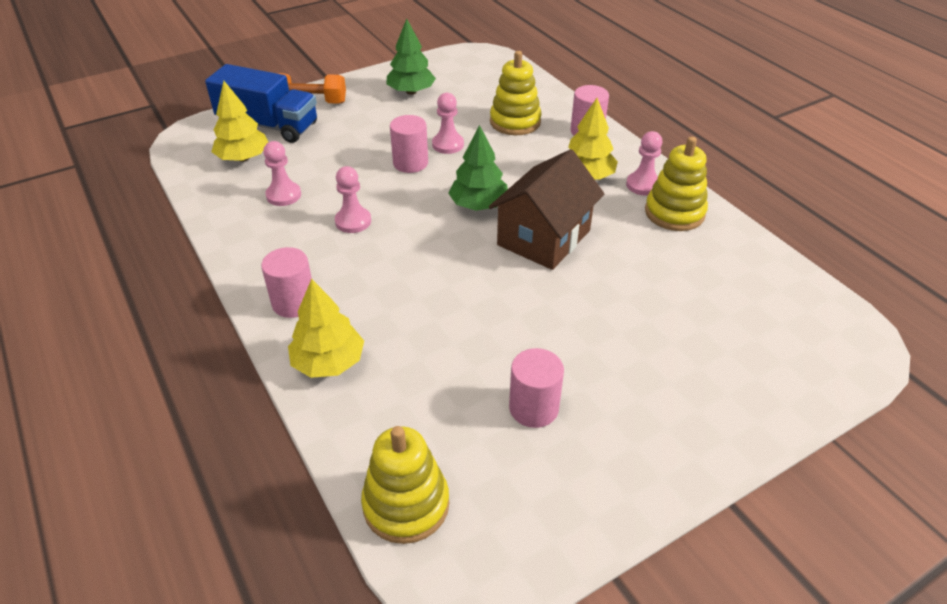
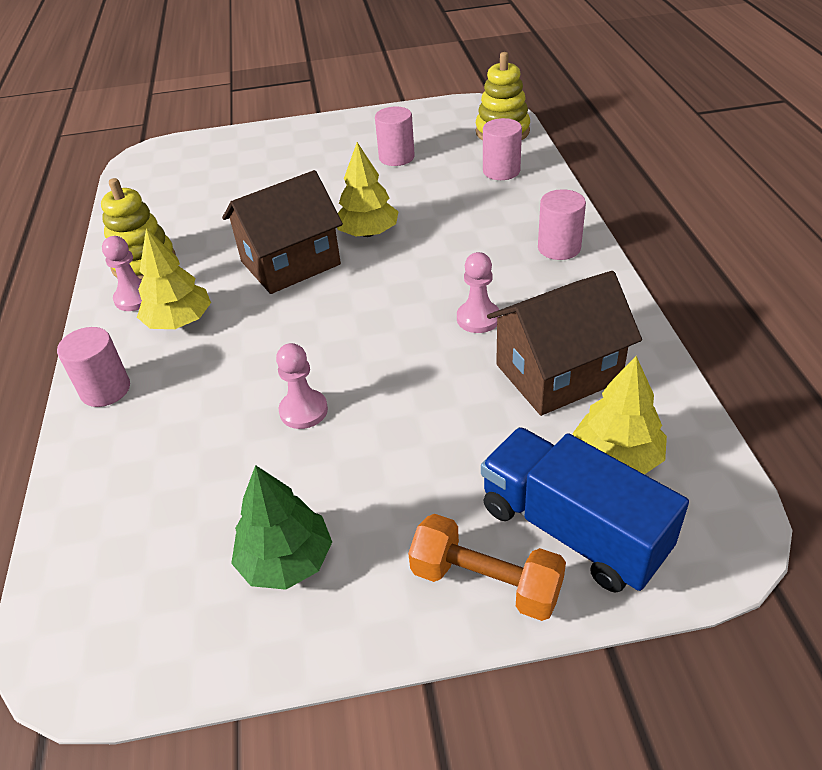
camera: 155 degrees left, 0 degrees up
(283, 195) = (558, 373): pink pawn -> brown house
(329, 362) = (535, 201): yellow tree -> yellow tree (368, 233)
(410, 163) = (372, 389): pink cylinder -> pink cylinder (501, 171)
(479, 205) = (327, 310): green tree -> none
(515, 122) = (179, 433): yellow stacking toy -> none

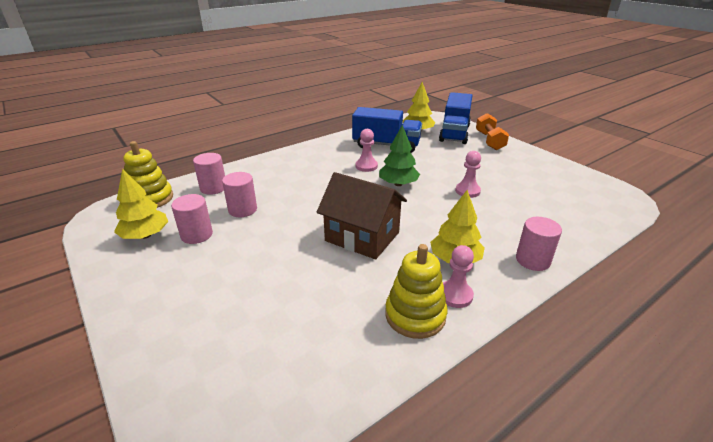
camera: 120 degrees left, 10 degrees down
(286, 561) = (532, 172): green tree -> green tree (398, 184)
(368, 233) = (310, 217): yellow tree -> yellow tree (145, 235)
(558, 373) = (386, 145): brown house -> blue truck
(559, 248) = (295, 158): pink cylinder -> pink cylinder (242, 210)

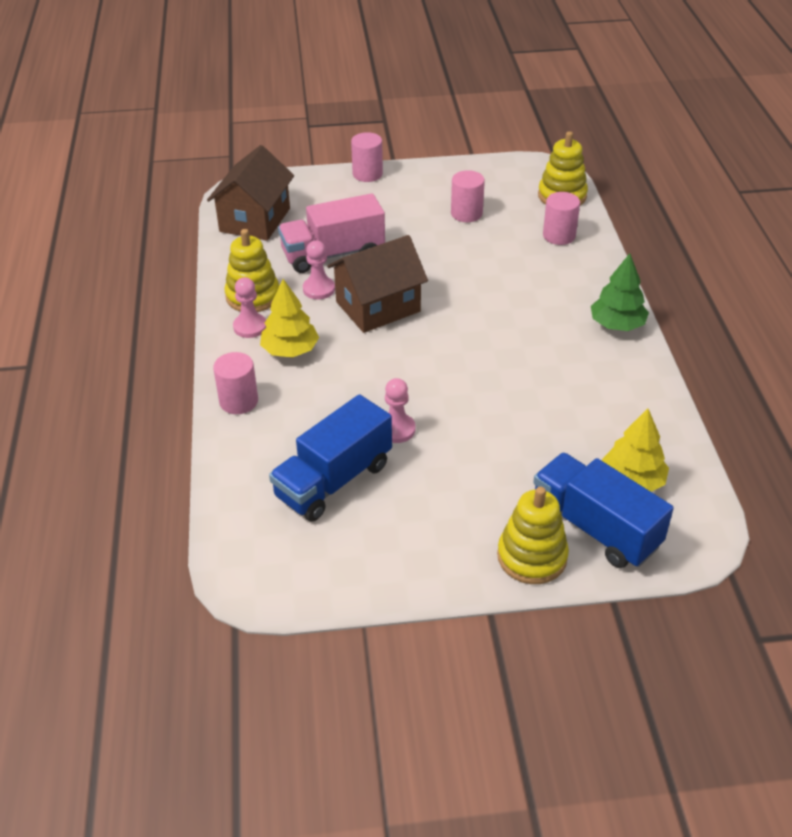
camera: 120 degrees right, 10 degrees up
(145, 235) = (488, 188): yellow tree -> none
(242, 210) = (493, 246): pink cylinder -> pink cylinder (367, 174)
(278, 390) = (255, 220): none -> brown house
(308, 289) = (333, 254): none -> pink truck
(366, 166) = (533, 367): pink pawn -> pink pawn (319, 289)
(386, 145) = (594, 416): blue truck -> blue truck (333, 480)
(398, 184) = (463, 376): green tree -> green tree (617, 325)
(489, 141) = (532, 557): orange dumbbell -> yellow stacking toy

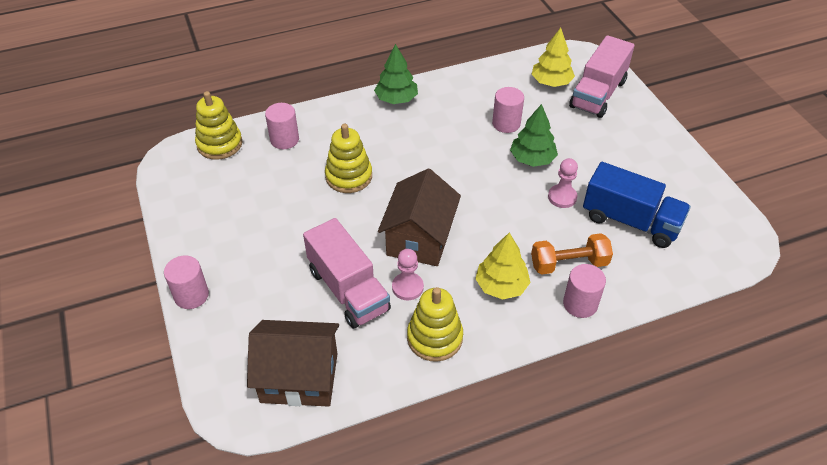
camera: 105 degrees left, 5 degrees up
(250, 327) = (481, 326): pink pawn -> none
(295, 407) = (569, 263): none -> orange dumbbell
(378, 306) = (419, 238): brown house -> brown house turned 60 degrees clockwise
(466, 213) = (259, 203): pink cylinder -> pink cylinder (506, 123)
(472, 420) = (532, 159): none -> green tree
(532, 557) = (636, 117): yellow stacking toy -> yellow stacking toy (349, 176)
(595, 527) = (598, 94): blue truck -> pink truck

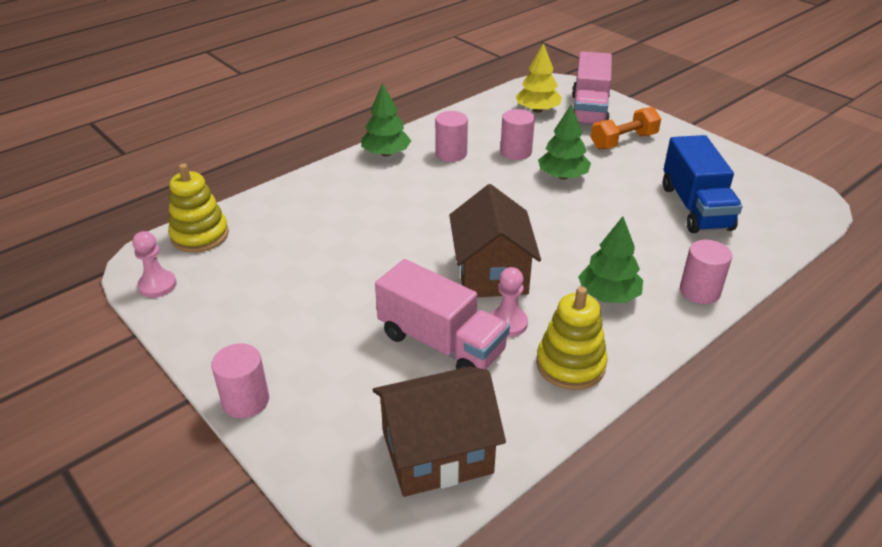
camera: 20 degrees left, 10 degrees down
(284, 140) = (278, 215): pink cylinder -> pink cylinder (451, 154)
(349, 176) = (375, 233): yellow stacking toy -> none
(501, 286) = (608, 295): yellow tree -> green tree
(562, 197) = (615, 202): pink pawn -> pink pawn (157, 285)
(569, 263) = (662, 258): orange dumbbell -> orange dumbbell (623, 141)
(630, 221) = (695, 207): blue truck -> blue truck turned 75 degrees clockwise

